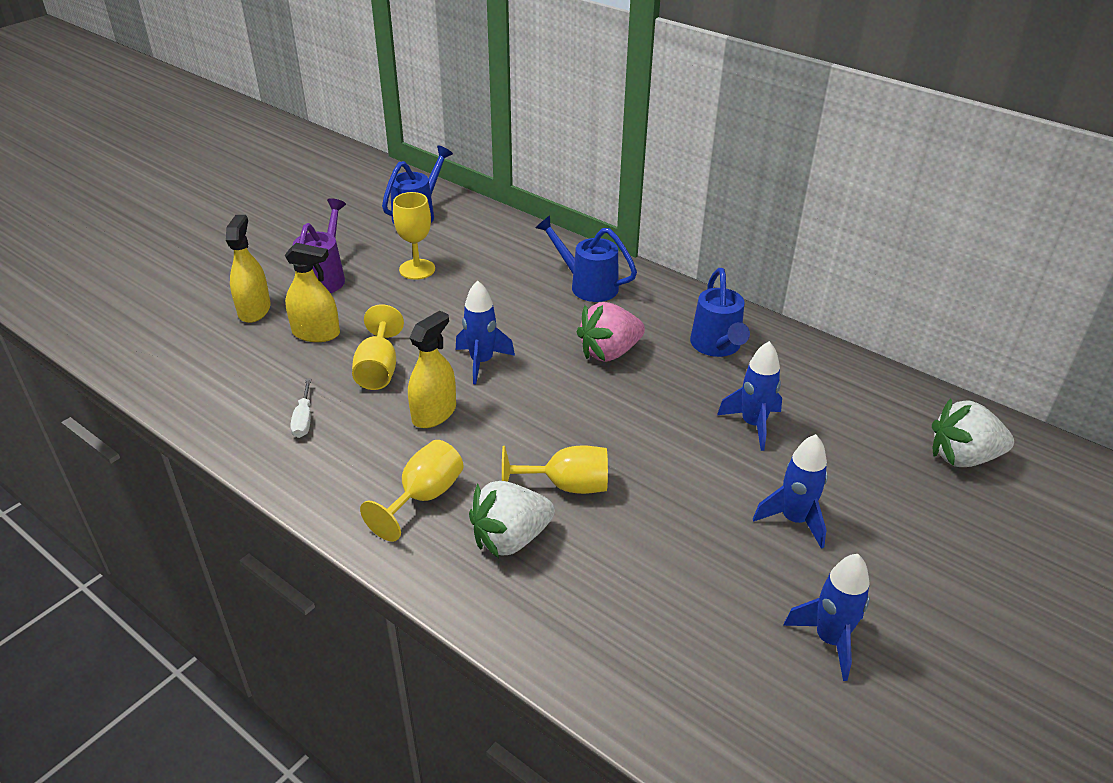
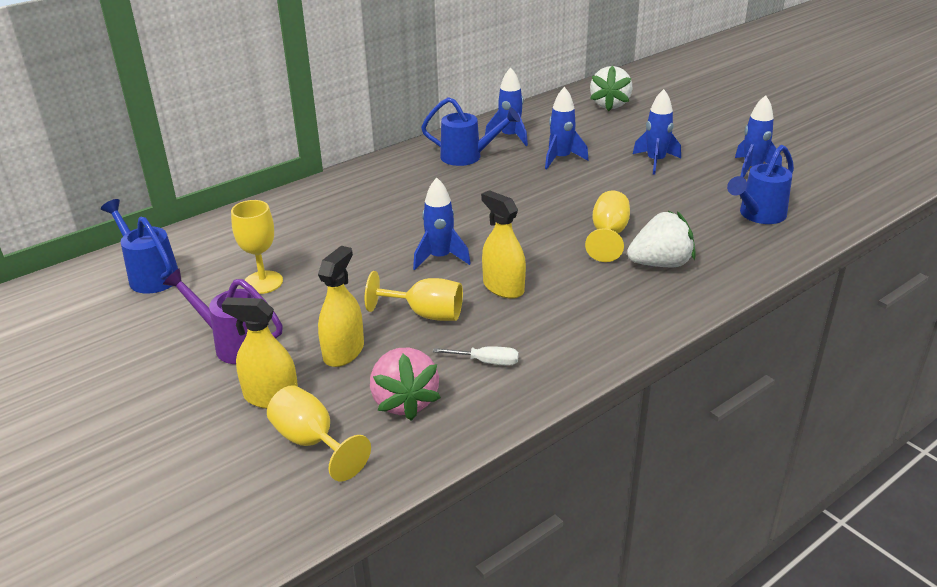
camera: 75 degrees left, 5 degrees down
(424, 497) = (608, 299): yellow goblet -> yellow goblet (312, 442)
(510, 539) = (660, 264): white strawberry -> white strawberry turned 90 degrees counterclockwise
(588, 285) = (353, 196): blue watering can -> blue watering can (758, 215)
(609, 352) = (454, 199): pink strawberry -> pink strawberry (404, 401)
(791, 373) = (510, 137): none -> blue rocket

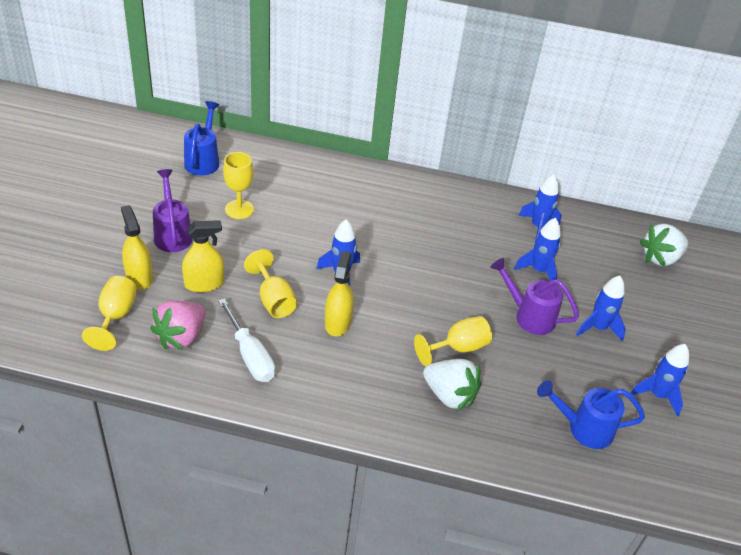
camera: 45 degrees right, 10 degrees up
(467, 157) = (483, 219): blue watering can -> none
(486, 362) = (250, 355): white screwdriver -> white screwdriver, size x1.74
(609, 185) = (529, 316): none -> purple watering can

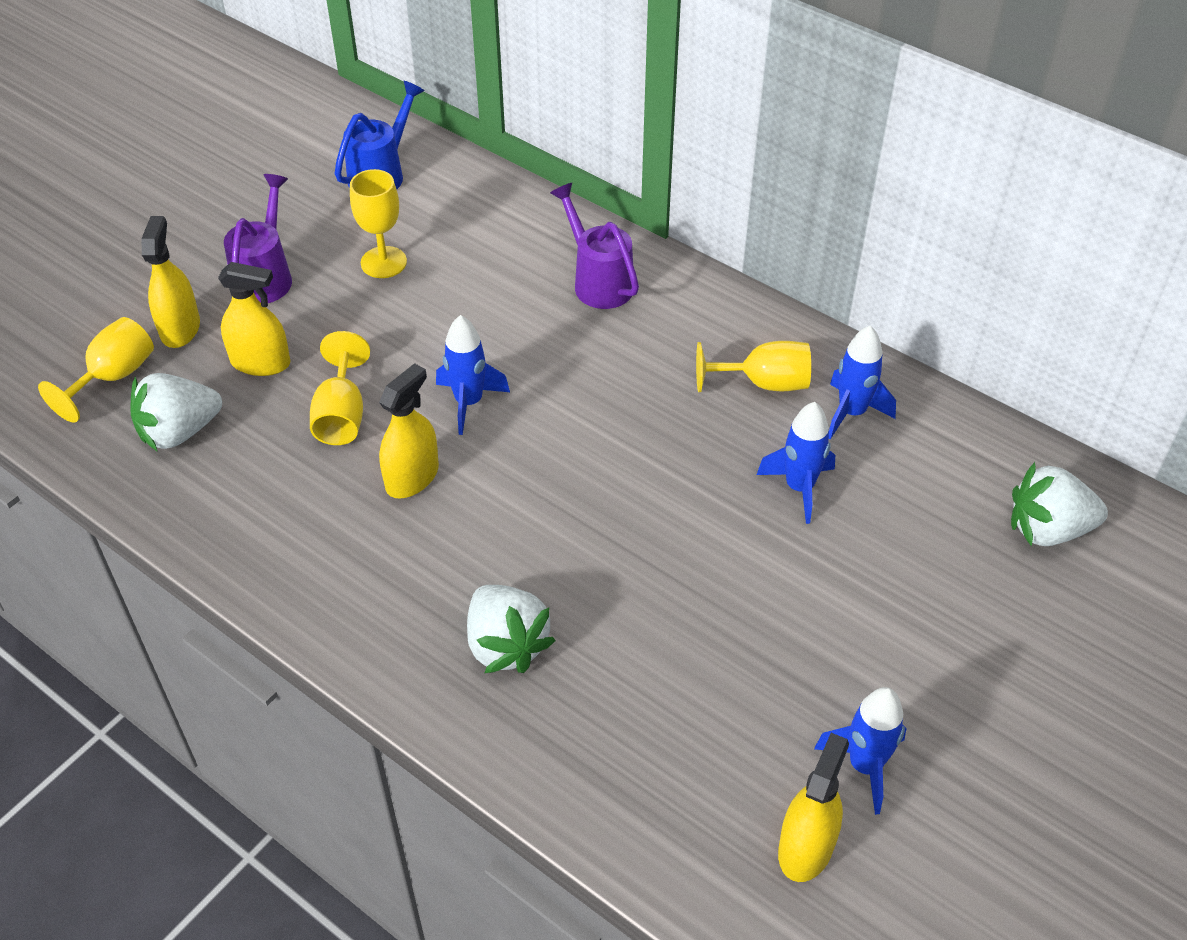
camera: 30 degrees right, 5 degrees up
(181, 337) = (179, 432): pink strawberry -> white strawberry
(250, 355) = (254, 487): white screwdriver -> none
(458, 348) = (572, 575): yellow goblet -> yellow goblet (763, 383)
(529, 316) = (728, 560): purple watering can -> purple watering can (599, 281)
(584, 428) = (691, 775): blue watering can -> none
(598, 328) = (838, 616): blue rocket -> none
(658, 444) = (805, 847): none -> yellow spray bottle

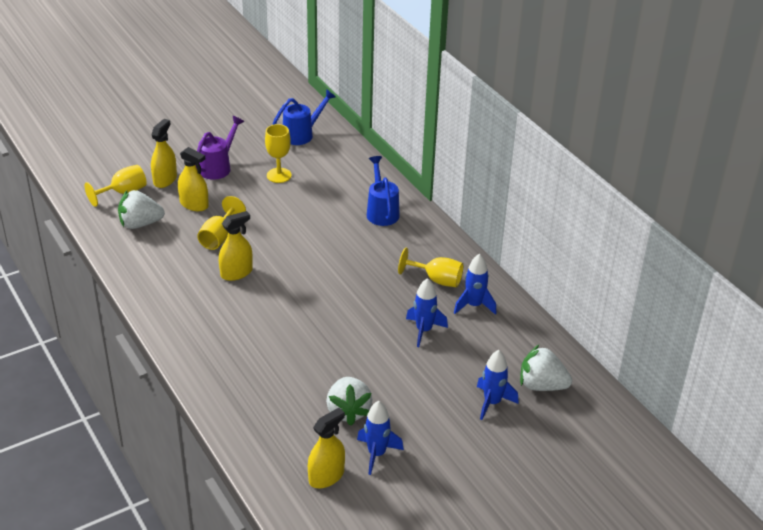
camera: 20 degrees right, 10 degrees down
(469, 402) = (283, 248): blue rocket -> blue rocket (492, 403)
(506, 645) = (238, 354): white strawberry -> white strawberry (348, 411)
(599, 281) = (381, 212): purple watering can -> blue watering can

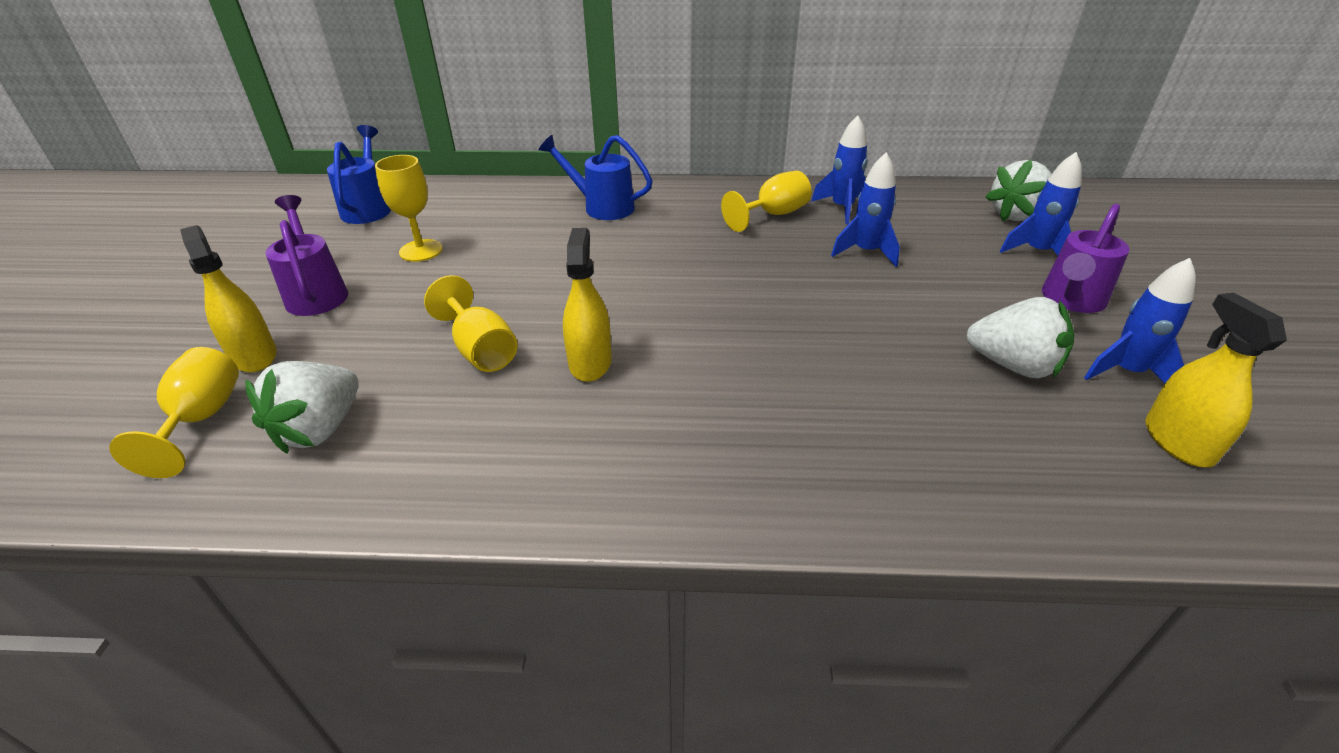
camera: 55 degrees left, 0 degrees up
(194, 204) = (364, 347): yellow spray bottle -> none
(440, 425) = (1071, 300): none -> purple watering can

